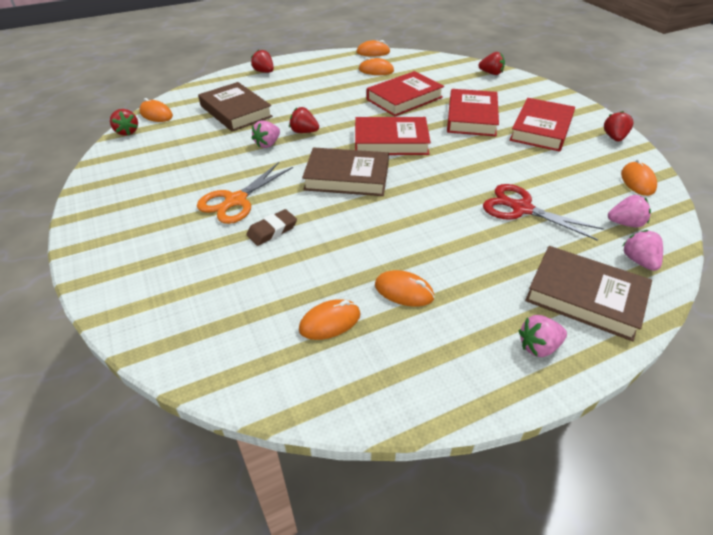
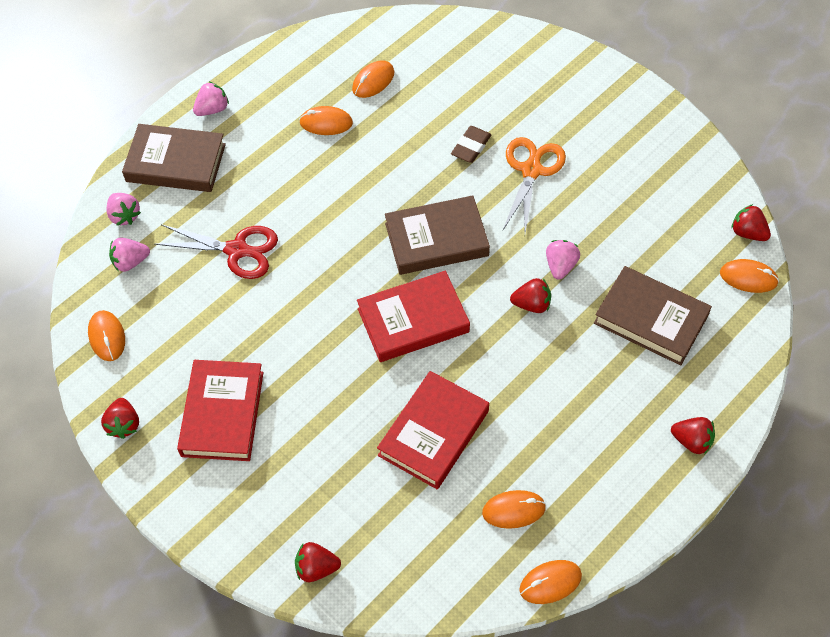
camera: 160 degrees right, 15 degrees up
(471, 117) = (322, 413): red book -> none

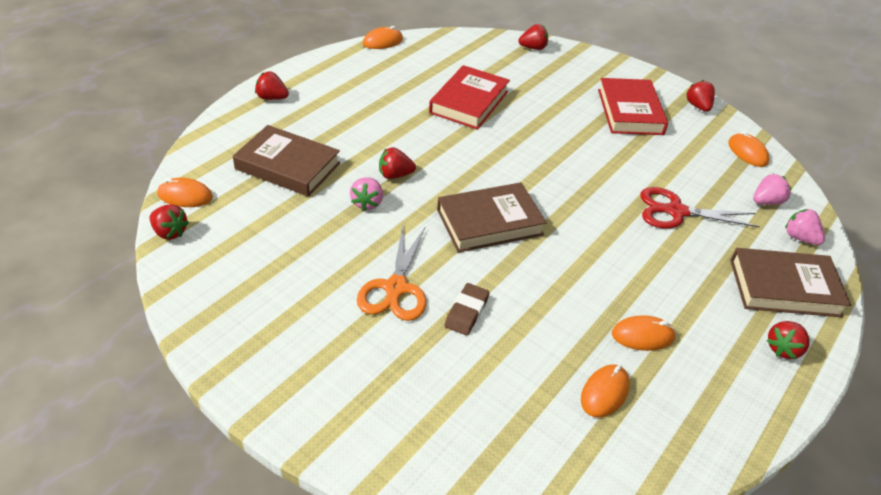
camera: 170 degrees right, 15 degrees down
(212, 109) = (783, 349): pink strawberry -> red strawberry
(413, 321) = (498, 164): red book -> none
(513, 510) = (407, 68): orange mouse -> none

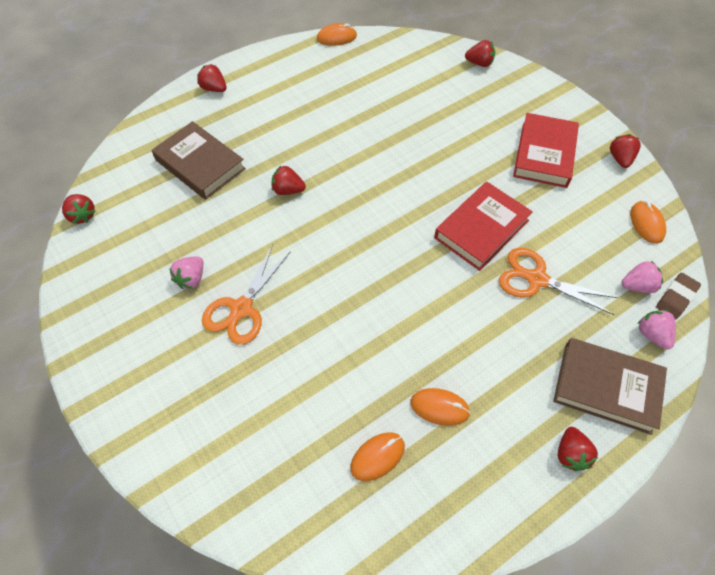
camera: 20 degrees right, 15 degrees up
(185, 196) = (106, 181): orange mouse -> none
(367, 203) = (252, 215): pink strawberry -> pink strawberry (191, 279)
(466, 312) = (291, 346): brown eraser -> brown eraser (676, 298)
(469, 102) = (389, 119): red book -> red book (481, 229)
(489, 222) = (351, 256): brown book -> none
(676, 212) = (537, 279): red scissors -> orange scissors
(783, 349) = (570, 454): red strawberry -> red strawberry turned 60 degrees counterclockwise

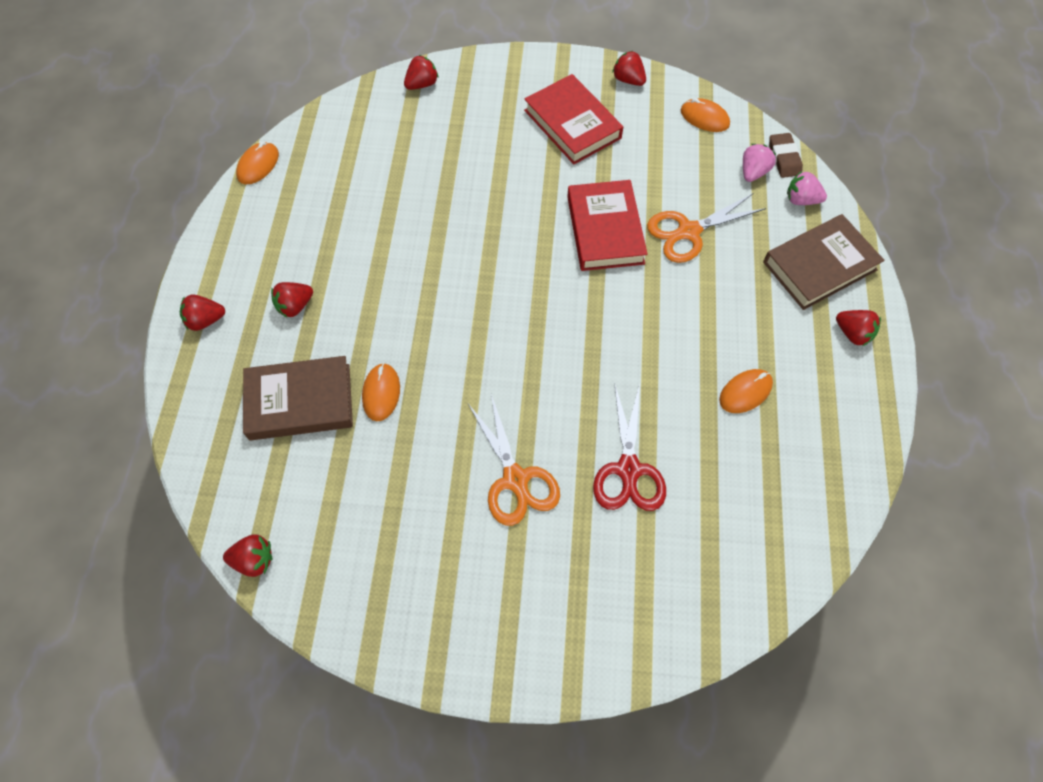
camera: 50 degrees left, 5 degrees up
(191, 279) = (440, 502): pink strawberry -> none
(288, 190) = (414, 346): red strawberry -> red strawberry (295, 306)
(306, 371) = (628, 469): none -> red scissors
(377, 457) = (752, 471): orange mouse -> orange mouse (381, 393)

